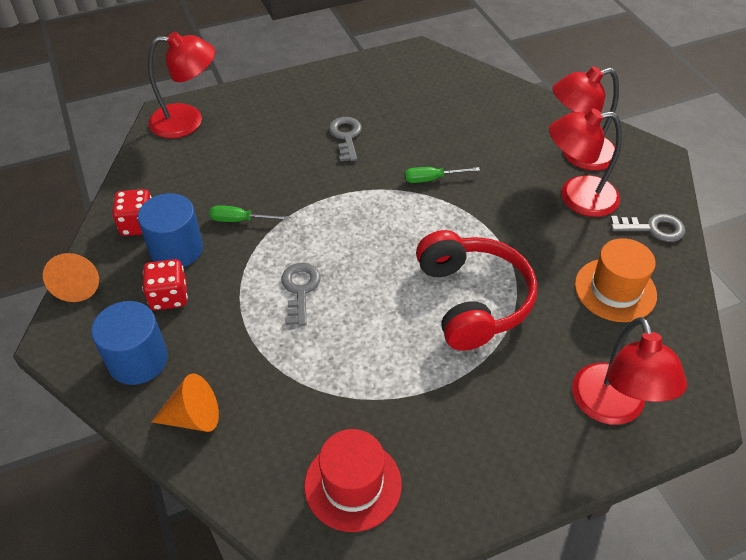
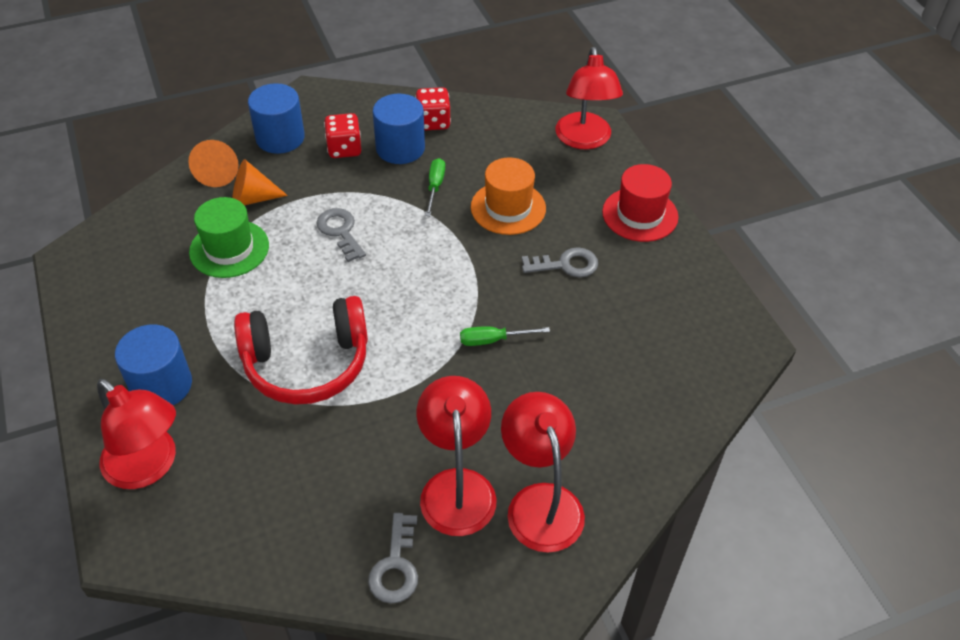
camera: 90 degrees right, 0 degrees up
(79, 284) = (365, 97): orange cone -> orange cone (253, 198)
(300, 289) = (340, 231): grey key -> grey key turned 120 degrees counterclockwise
(323, 385) = (229, 249): none -> green hat
(353, 484) = (129, 267): red hat -> red hat (640, 214)
(432, 179) = (493, 340): green screwdriver -> green screwdriver turned 90 degrees counterclockwise
(517, 416) = (161, 385): none -> blue cylinder
(612, 408) = (149, 467): red lamp -> red lamp turned 135 degrees counterclockwise
(615, 290) = (301, 500): orange hat -> orange hat (508, 208)

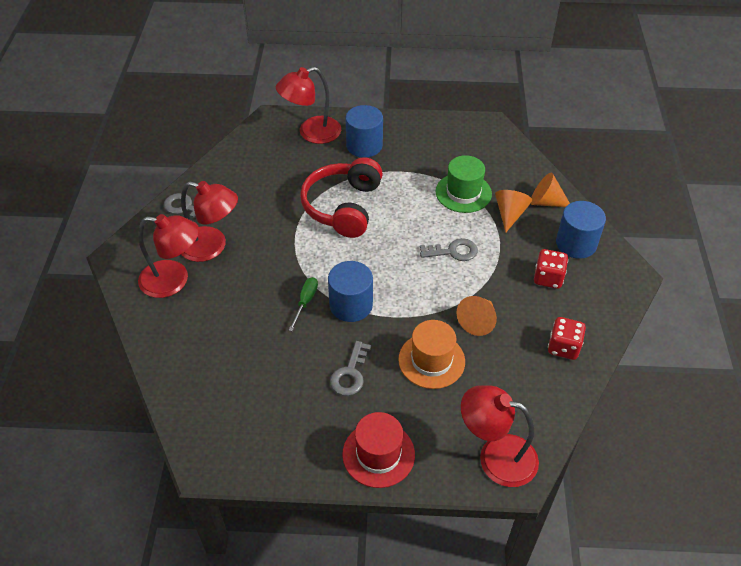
camera: 115 degrees right, 0 degrees up
(400, 148) = (535, 313): blue cylinder -> blue cylinder (351, 305)
(435, 187) = (478, 321): green screwdriver -> orange cone

